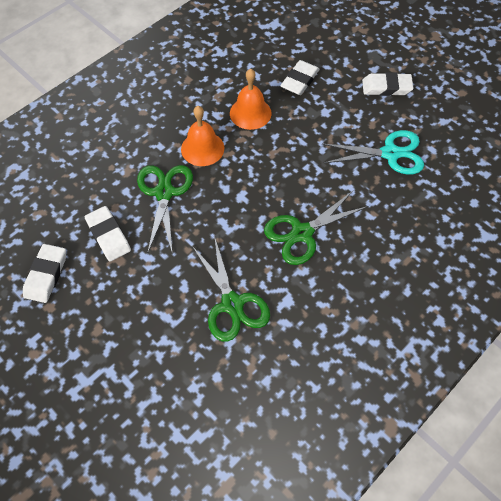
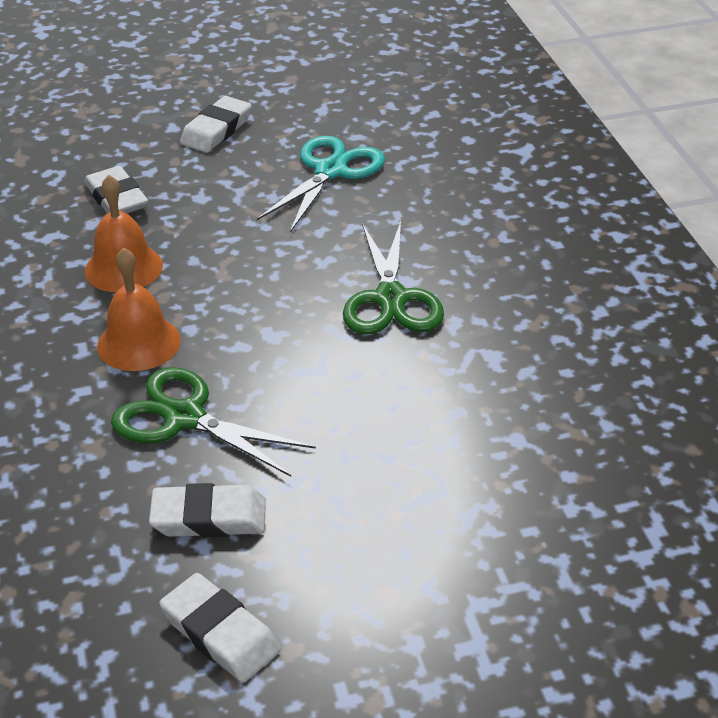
camera: 60 degrees left, 20 degrees down
(232, 304) = (456, 414): green scissors -> none

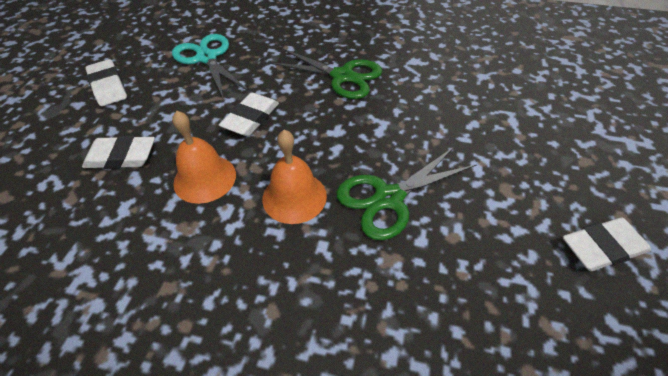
camera: 60 degrees left, 10 degrees up
(209, 517) = (492, 218): white eraser -> white eraser (251, 118)

